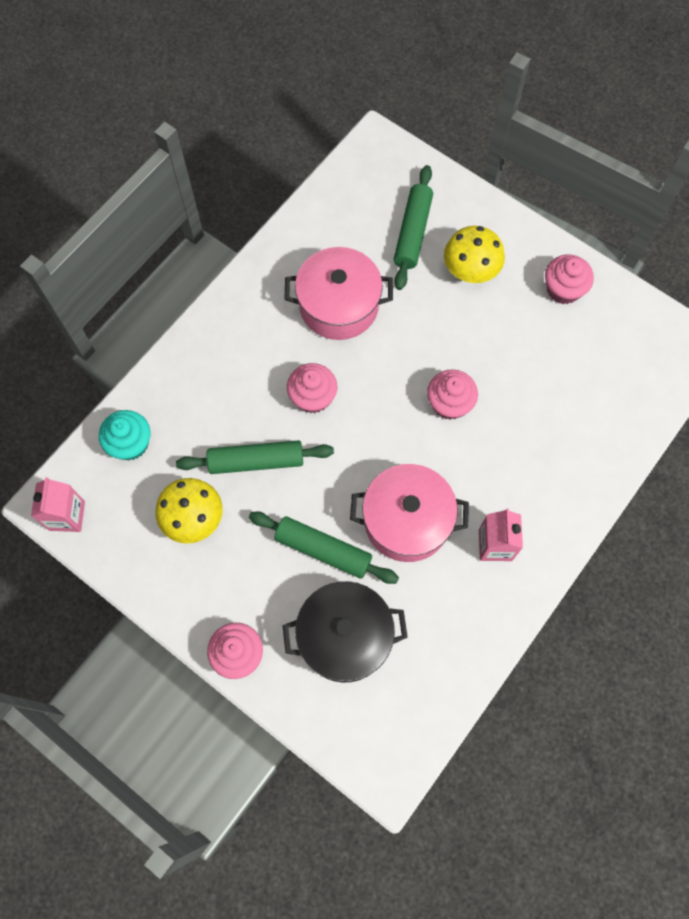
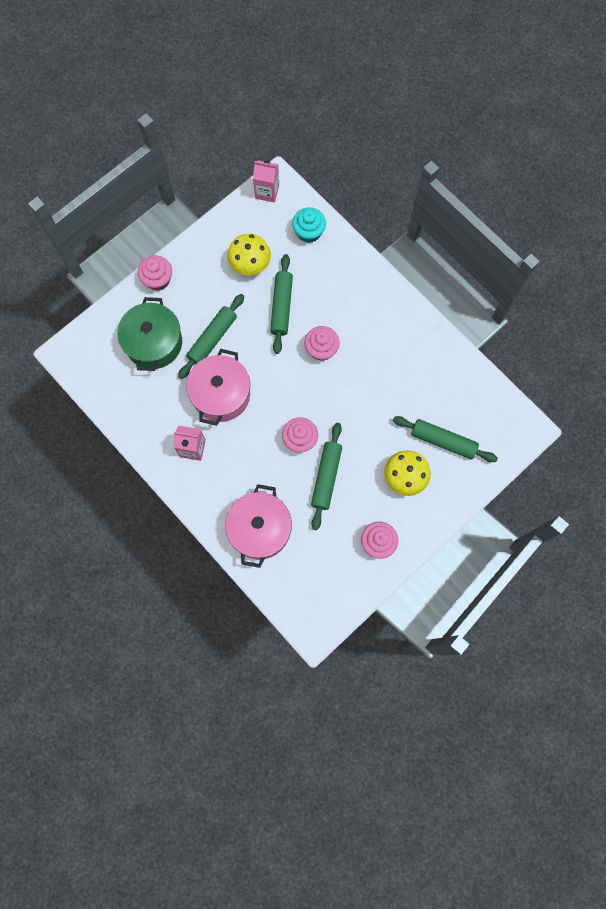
camera: 100 degrees right, 5 degrees up
(339, 305) = (389, 378): pink pot -> pink pot (260, 529)
(344, 637) = (154, 343): black pot -> green pot
(494, 362) = (326, 477): none -> green rolling pin

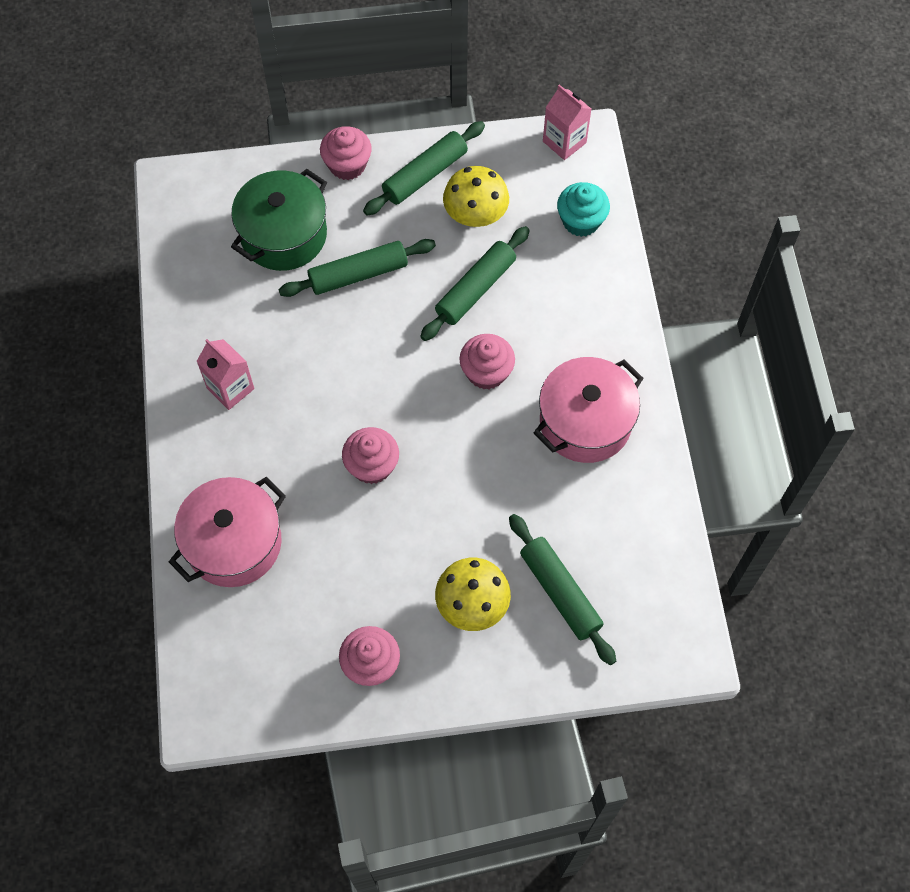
camera: 35 degrees right, 10 degrees down
(221, 394) = (316, 347): pink pot -> pink pot (585, 422)
(326, 477) = (368, 535): green rolling pin -> green rolling pin (425, 175)

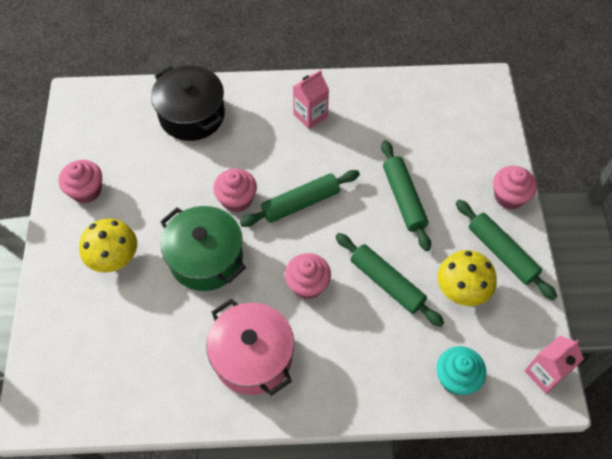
camera: 95 degrees right, 5 degrees down
(234, 543) = (192, 115): pink pot -> black pot
(284, 235) = (440, 151): green pot -> green pot (206, 259)
(560, 592) = (109, 320): green rolling pin -> green rolling pin (300, 203)

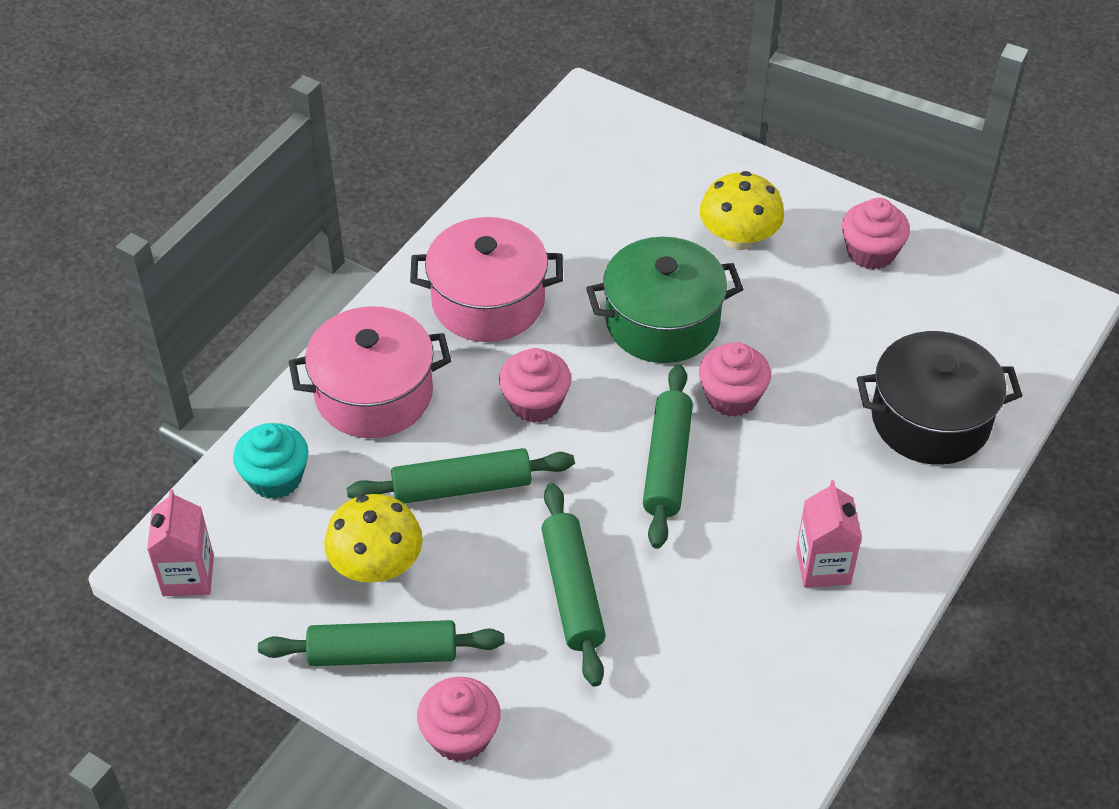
camera: 125 degrees right, 10 degrees down
(364, 370) = (374, 394): none -> pink pot
(403, 199) = (572, 591): green rolling pin -> green rolling pin turned 60 degrees clockwise

